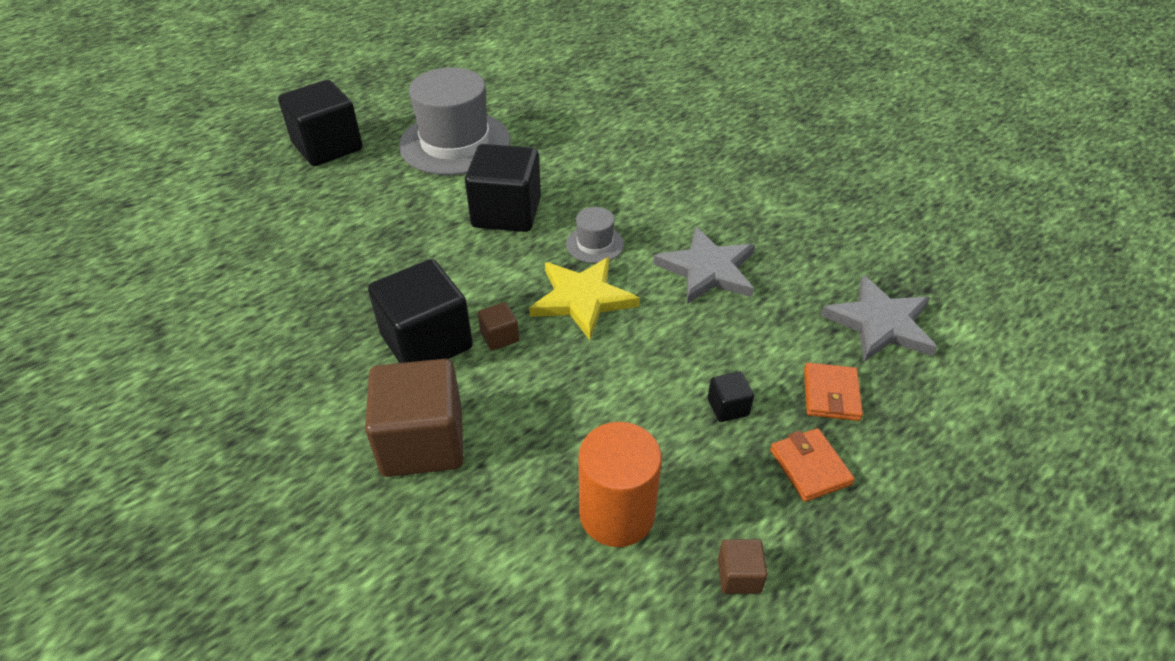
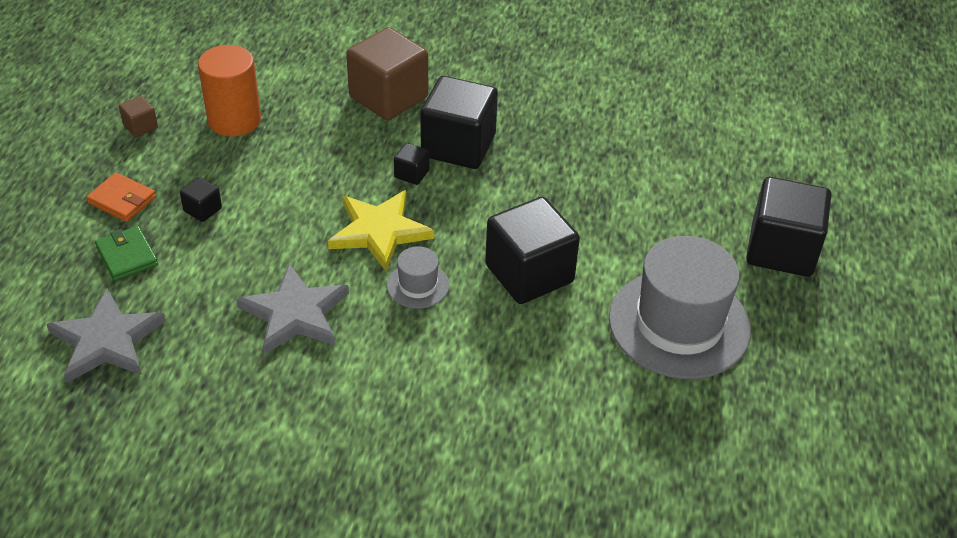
camera: 140 degrees right, 0 degrees up
(499, 337) = (411, 174): brown cube -> black cube
(831, 394) = (127, 256): orange wallet -> green wallet

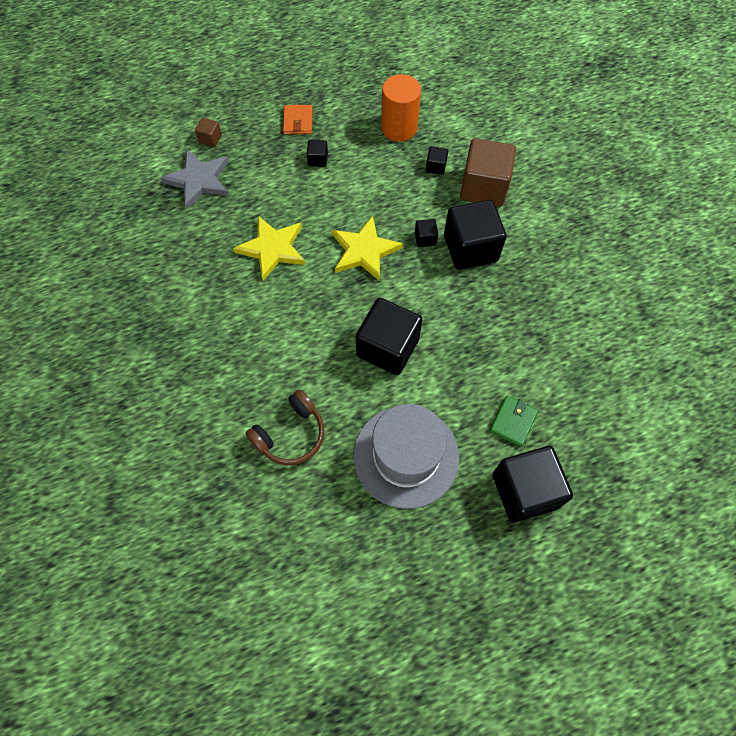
camera: 60 degrees right, 20 degrees up
(127, 256) = (260, 150): green wallet -> green wallet (513, 422)
(140, 126) = (359, 92): brown cube -> brown cube (210, 138)
(295, 313) = (272, 248): grey star -> yellow star
(322, 118) = (436, 167): none -> black cube
(418, 285) = (335, 294): grey hat -> none
(579, 417) = (290, 434): none -> brown headphones

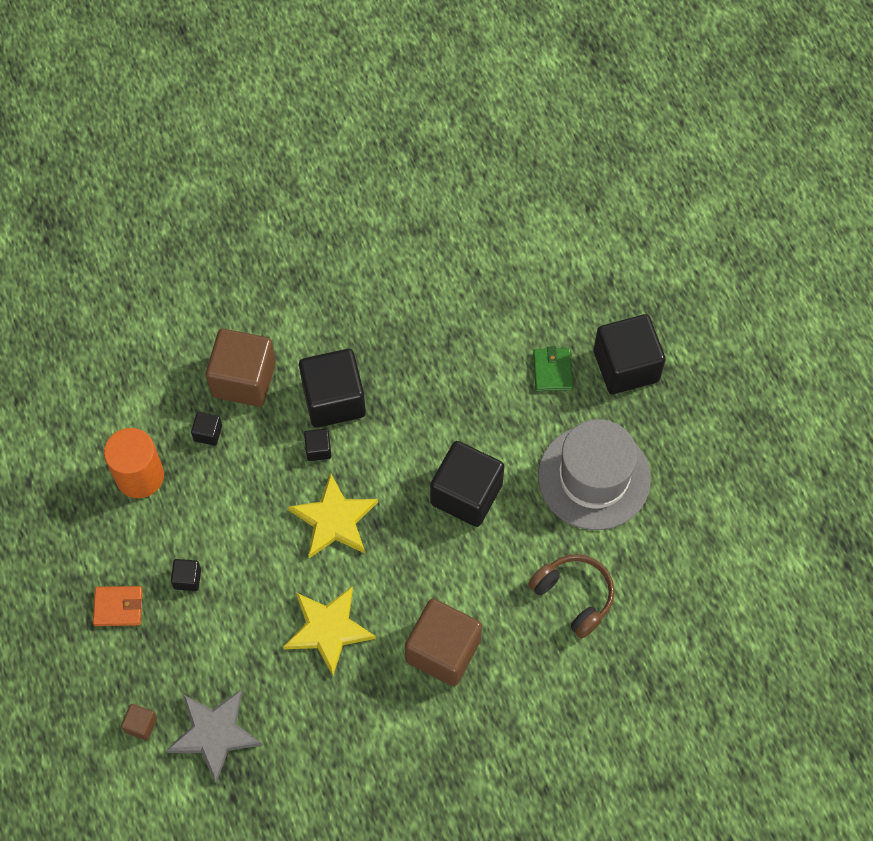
camera: 90 degrees left, 0 degrees up
(249, 329) = (443, 650): none -> brown cube
(513, 422) = (552, 371): green wallet -> green wallet turned 60 degrees clockwise

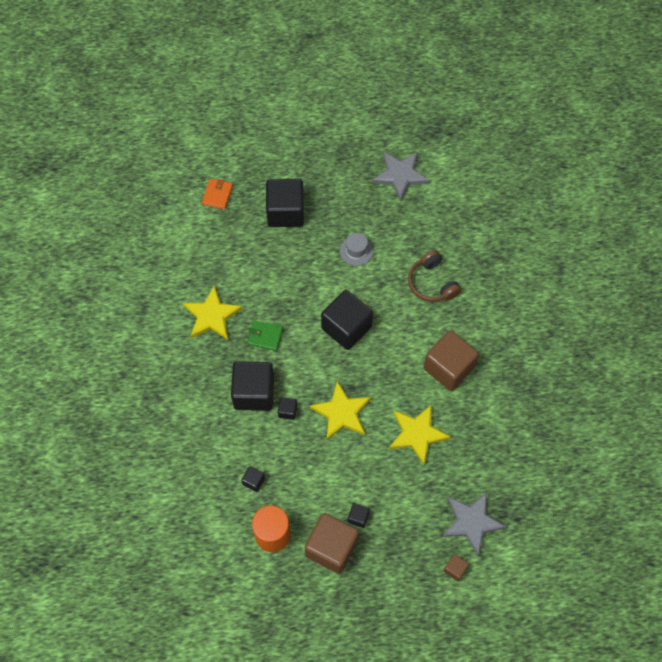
camera: 75 degrees left, 0 degrees up
(118, 607) = (367, 568): orange wallet -> orange wallet (217, 195)
(244, 379) = (220, 448): brown cube -> brown cube (331, 548)
(432, 316) = (212, 316): none -> yellow star
(552, 371) = (275, 255): green wallet -> green wallet (265, 336)
(574, 596) = (432, 283): brown headphones -> brown headphones turned 90 degrees counterclockwise
(594, 477) = (356, 251): grey hat -> grey hat, size x0.45
(744, 509) = (400, 175): none -> grey star

